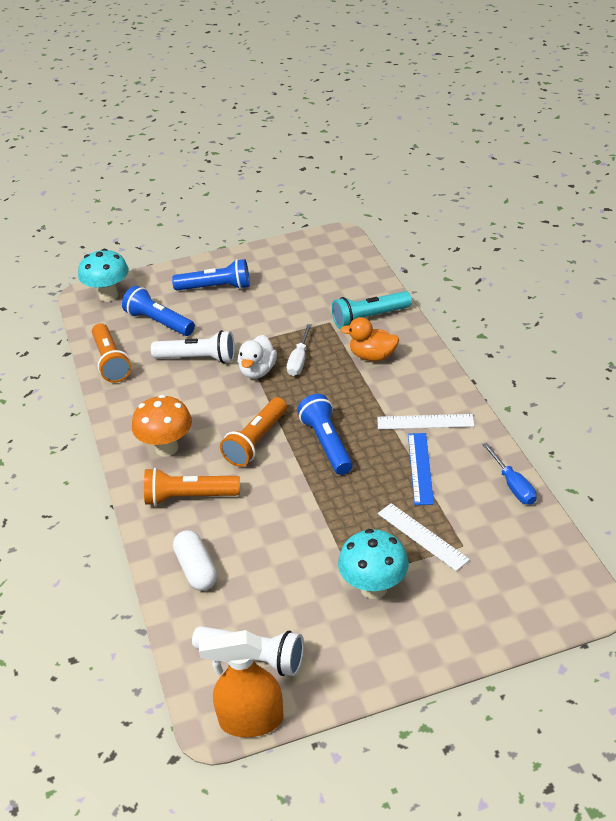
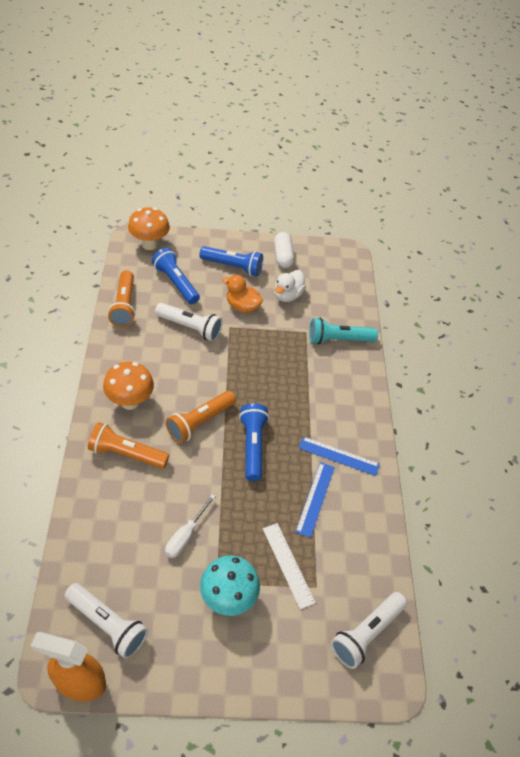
camera: 10 degrees right, 10 degrees up
(108, 296) = (149, 244): turquoise mushroom -> orange mushroom
(196, 569) = (102, 523): white capsule -> white capsule (283, 256)
(257, 371) = (230, 357): white duck -> white duck (287, 295)
(299, 360) = (266, 359): white screwdriver -> white screwdriver (186, 535)
(372, 356) = (325, 377): orange duck -> orange duck (242, 306)
(425, 422) = (339, 456): white ruler -> blue ruler
(513, 485) = (382, 545): blue screwdriver -> none
(537, 567) = (366, 633): none -> white flashlight

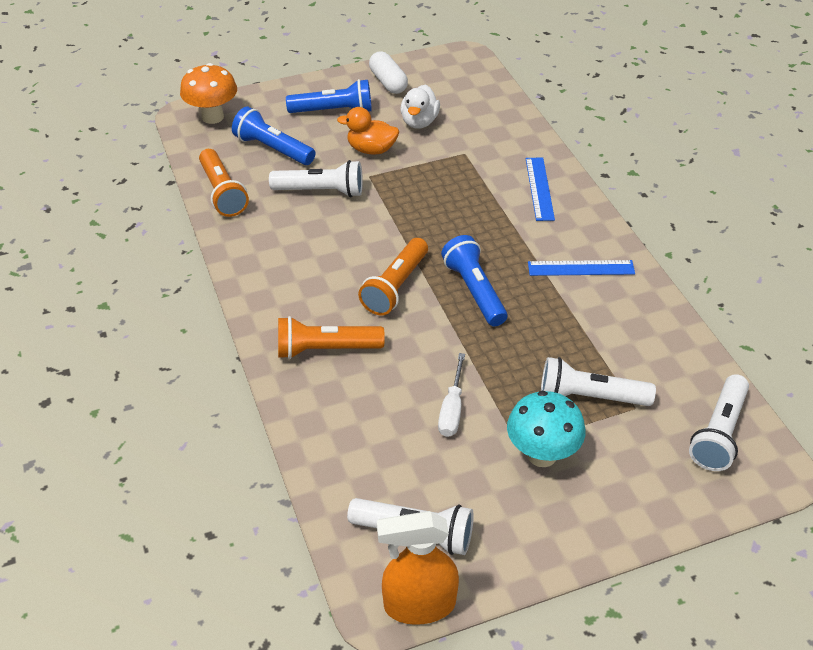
camera: 15 degrees left, 5 degrees down
(130, 402) = (295, 293): orange mushroom -> none
(288, 564) = (590, 397): white ruler -> white flashlight
(315, 498) = (580, 320): blue ruler -> blue ruler (539, 188)
(338, 340) = (508, 150): turquoise flashlight -> none

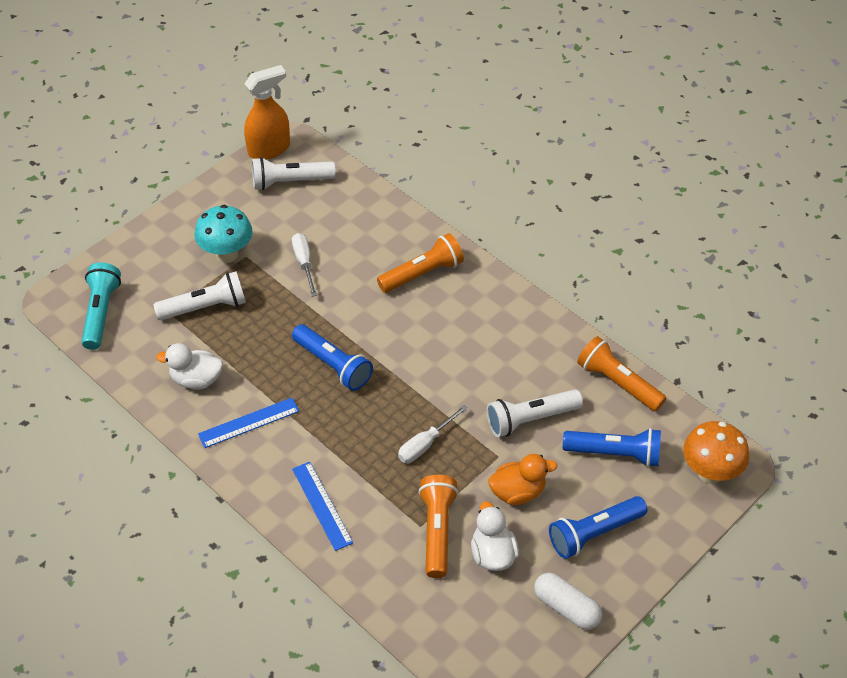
camera: 155 degrees right, 5 degrees up
(395, 287) = (401, 345): orange flashlight -> orange flashlight (437, 531)
(425, 202) = (425, 444): none -> white screwdriver
(622, 323) = (196, 380): none -> white duck
(719, 433) = (101, 313): white flashlight -> turquoise flashlight

